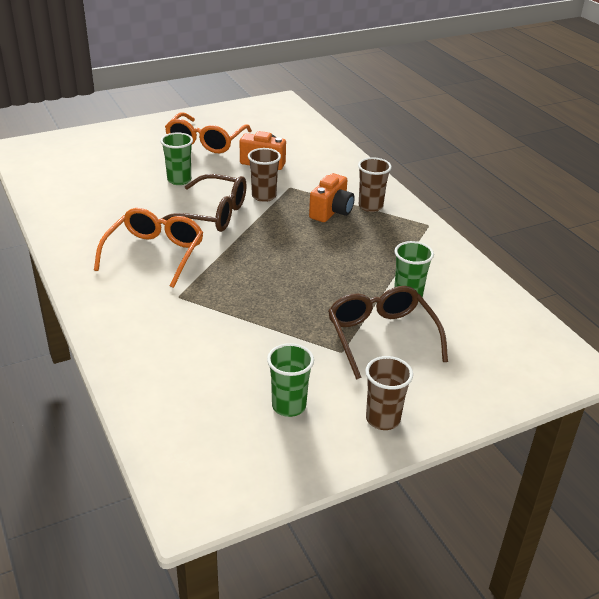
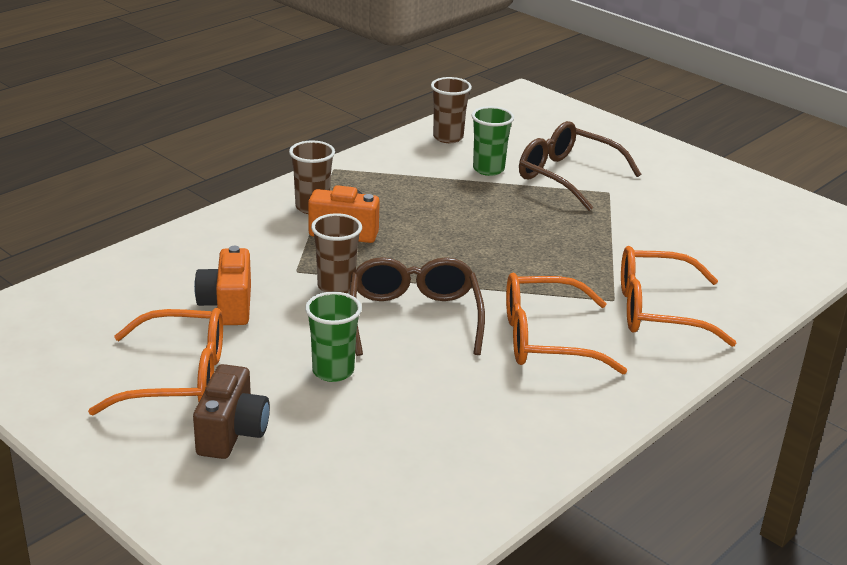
camera: 110 degrees left, 5 degrees down
(151, 148) = (232, 433): none -> brown camera
(151, 311) = (657, 310): none -> orange glasses
(289, 406) = (707, 207): green cup -> none
(381, 336) = (567, 176): brown glasses -> brown glasses turned 75 degrees clockwise
(383, 419) = (675, 165): brown cup -> brown cup (448, 137)

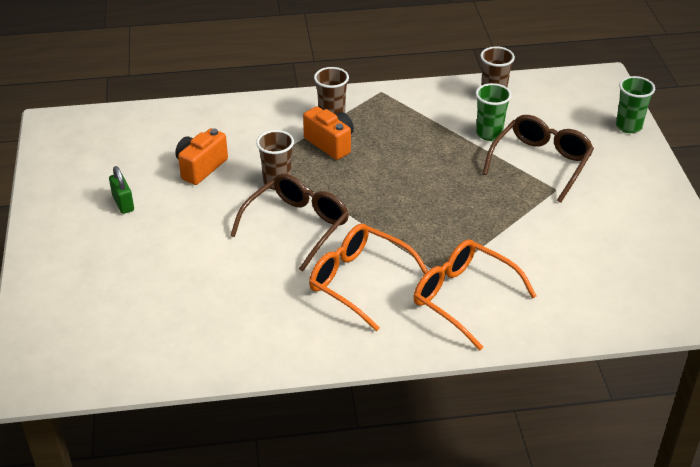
camera: 40 degrees right, 10 degrees up
(179, 378) = (123, 203): orange glasses -> green padlock
(232, 433) = (111, 252): brown camera -> none
(333, 371) = (207, 240): green cup -> green cup (628, 126)
(567, 176) = (541, 163): brown glasses -> brown glasses turned 45 degrees clockwise

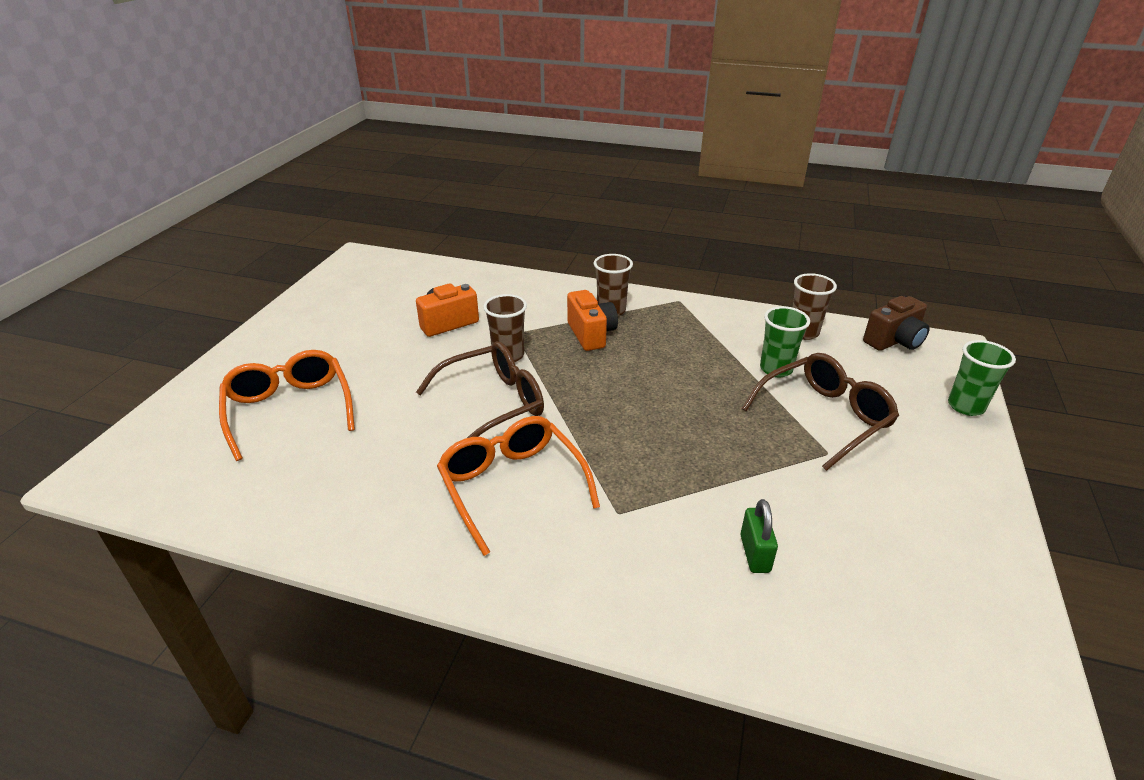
camera: 25 degrees right, 5 degrees down
(123, 203) = (350, 335): green padlock -> green padlock (755, 553)
(463, 297) = (624, 551): orange glasses -> orange glasses (289, 409)
(561, 85) = (894, 341): none -> brown camera

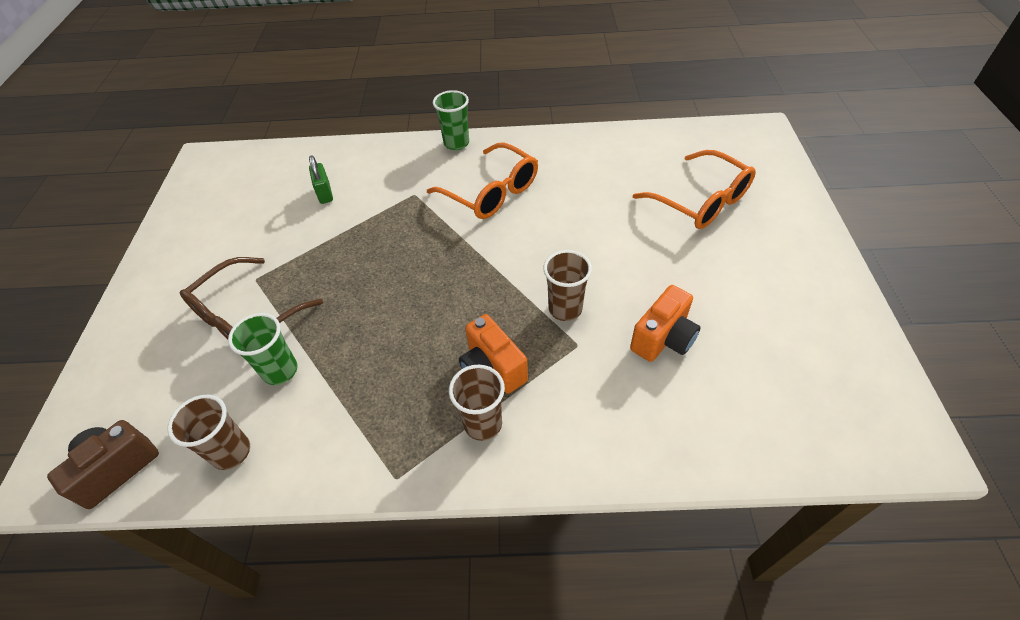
camera: 165 degrees right, 15 degrees up
(493, 403) = (544, 250): brown glasses -> none
(965, 406) = (97, 370): green cup -> green cup (456, 143)

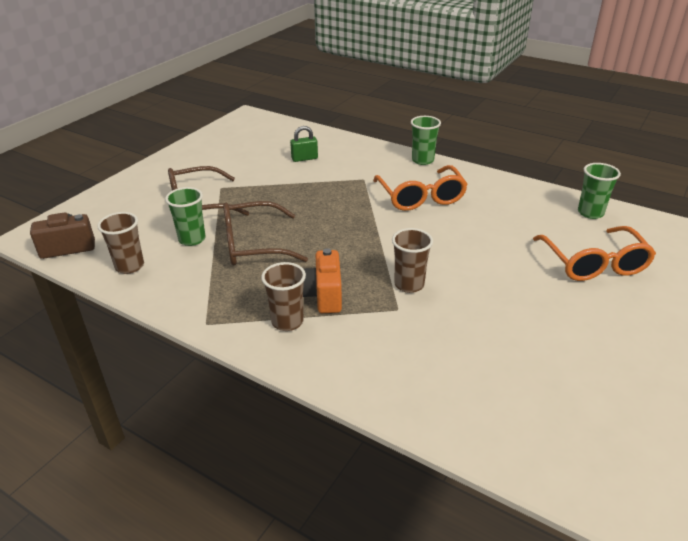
camera: 30 degrees right, 15 degrees down
(325, 193) = (304, 158): green padlock -> green padlock turned 60 degrees clockwise
(361, 342) = (253, 245): none -> brown glasses
(655, 143) = (590, 213): none -> green cup
(663, 338) = (469, 334): orange camera -> none

